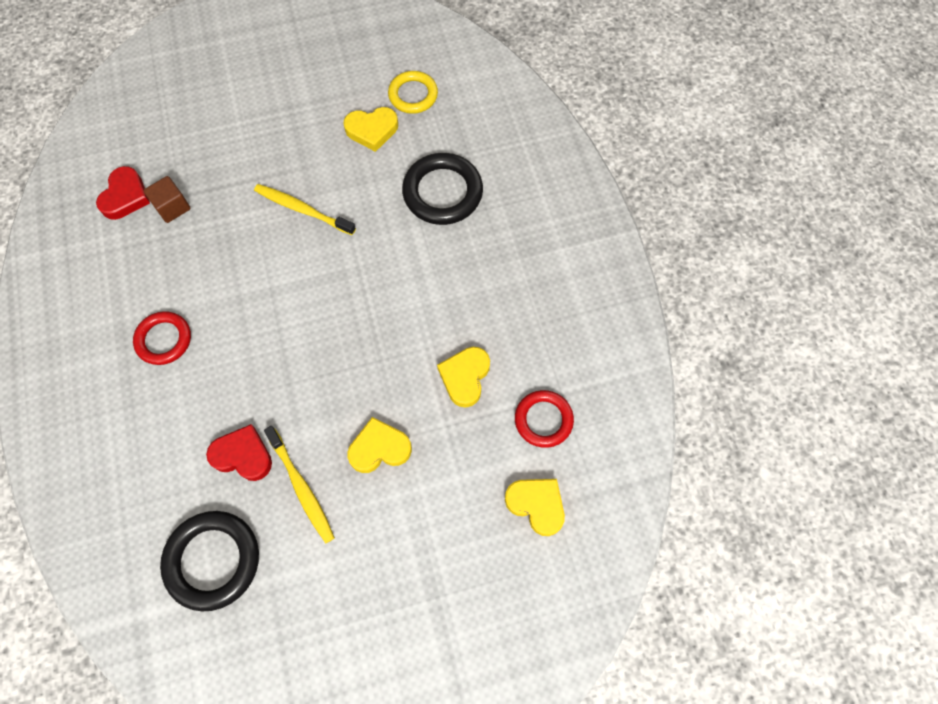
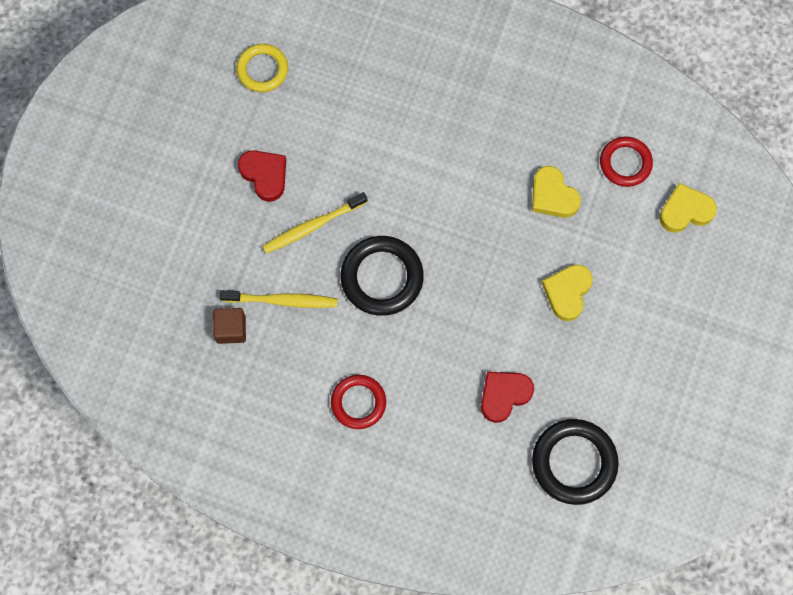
camera: 55 degrees left, 5 degrees up
(125, 196) = (190, 362): red heart -> red heart (265, 175)
(301, 488) = (560, 367): yellow toothbrush -> yellow toothbrush (283, 300)
(372, 130) = (274, 124): yellow heart -> none
(442, 192) = (377, 108): black ring -> black ring (382, 277)

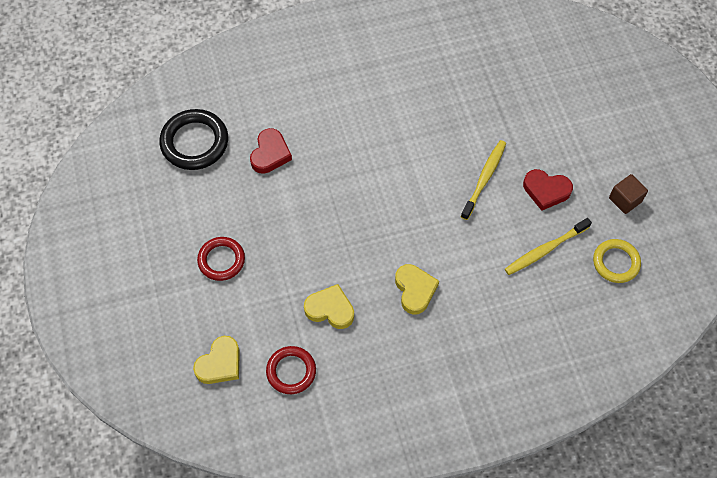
camera: 145 degrees right, 10 degrees down
(231, 329) = (481, 85): brown cube -> brown cube (625, 200)
(283, 300) = (463, 121): yellow toothbrush -> yellow toothbrush (544, 250)
(358, 402) = (363, 93): red ring -> red ring (221, 260)
(382, 277) = (409, 175): black ring -> none
(567, 292) = (272, 246): yellow heart -> yellow heart (415, 290)

